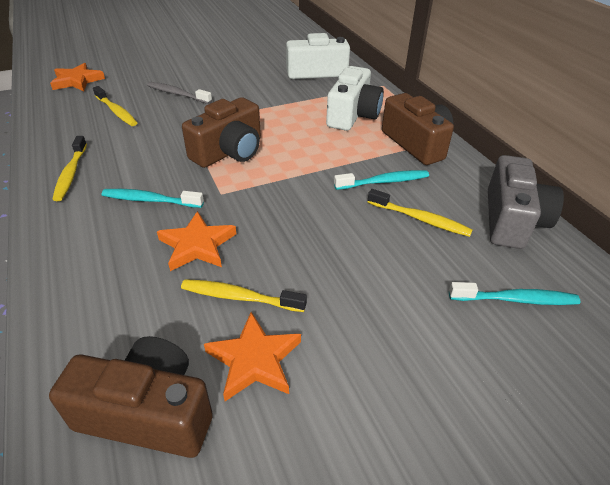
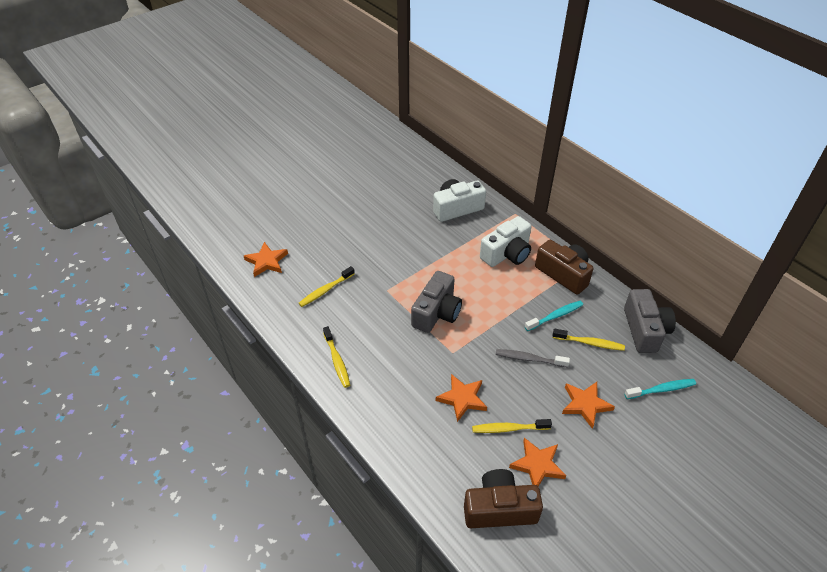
camera: 15 degrees left, 5 degrees up
(116, 112) = (325, 290): yellow toothbrush -> yellow toothbrush turned 105 degrees clockwise
(150, 200) = (409, 370): turquoise toothbrush -> none
(177, 94) = (360, 259): grey toothbrush -> grey toothbrush (529, 359)
(229, 152) = (437, 313): brown camera -> grey camera
(353, 115) = (507, 253): white camera -> white camera turned 45 degrees clockwise
(378, 292) = (585, 405): none -> orange star

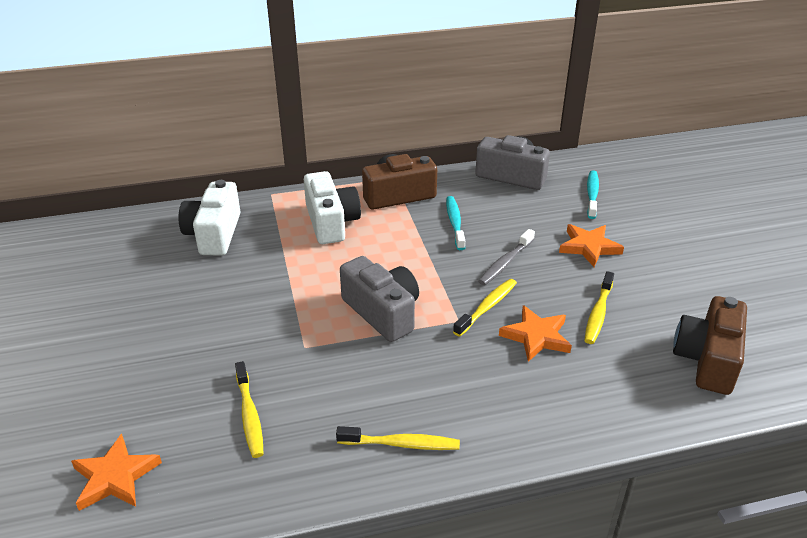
camera: 65 degrees left, 10 degrees down
(537, 465) = (656, 309): orange star -> none
(590, 343) = (508, 214): yellow toothbrush -> yellow toothbrush (487, 307)

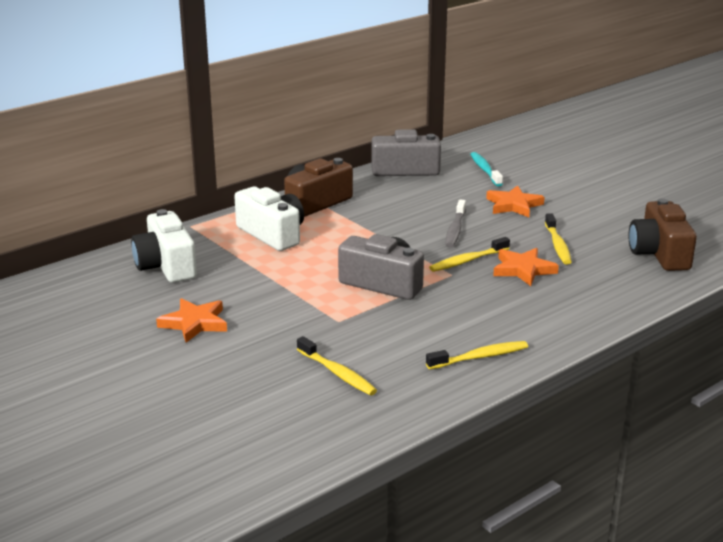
camera: 25 degrees left, 10 degrees down
(115, 477) = (261, 439): orange star -> orange star (194, 323)
(455, 223) = (386, 212): turquoise toothbrush -> none
(487, 307) = (467, 261): yellow toothbrush -> yellow toothbrush turned 135 degrees counterclockwise

